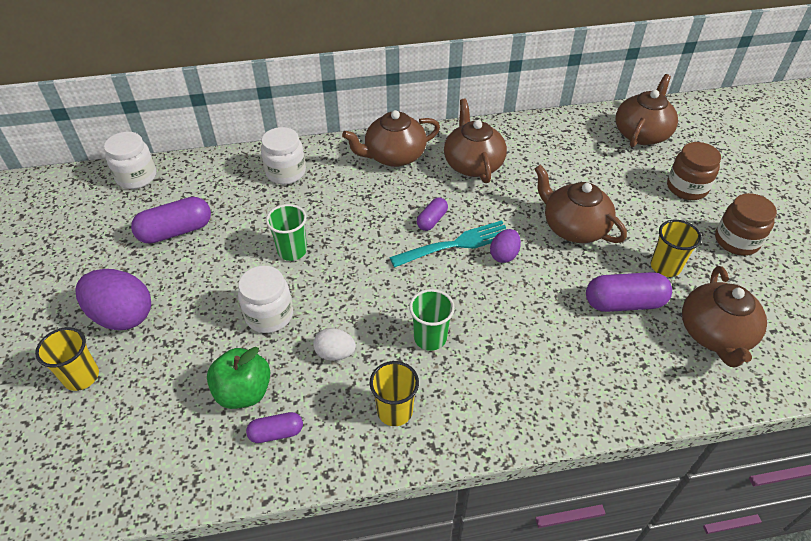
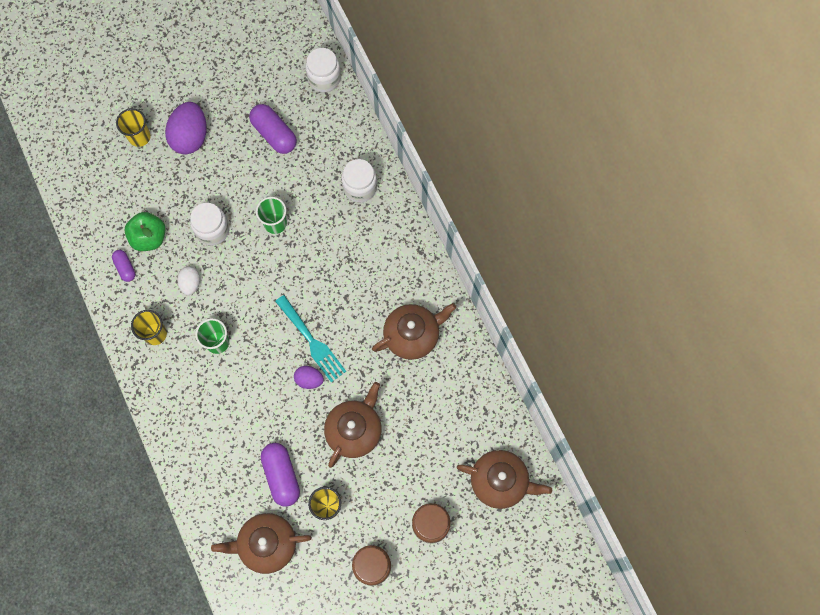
camera: 75 degrees right, 25 degrees up
(394, 156) = (405, 267): brown teapot -> none
(432, 220) = (334, 317): purple capsule -> none

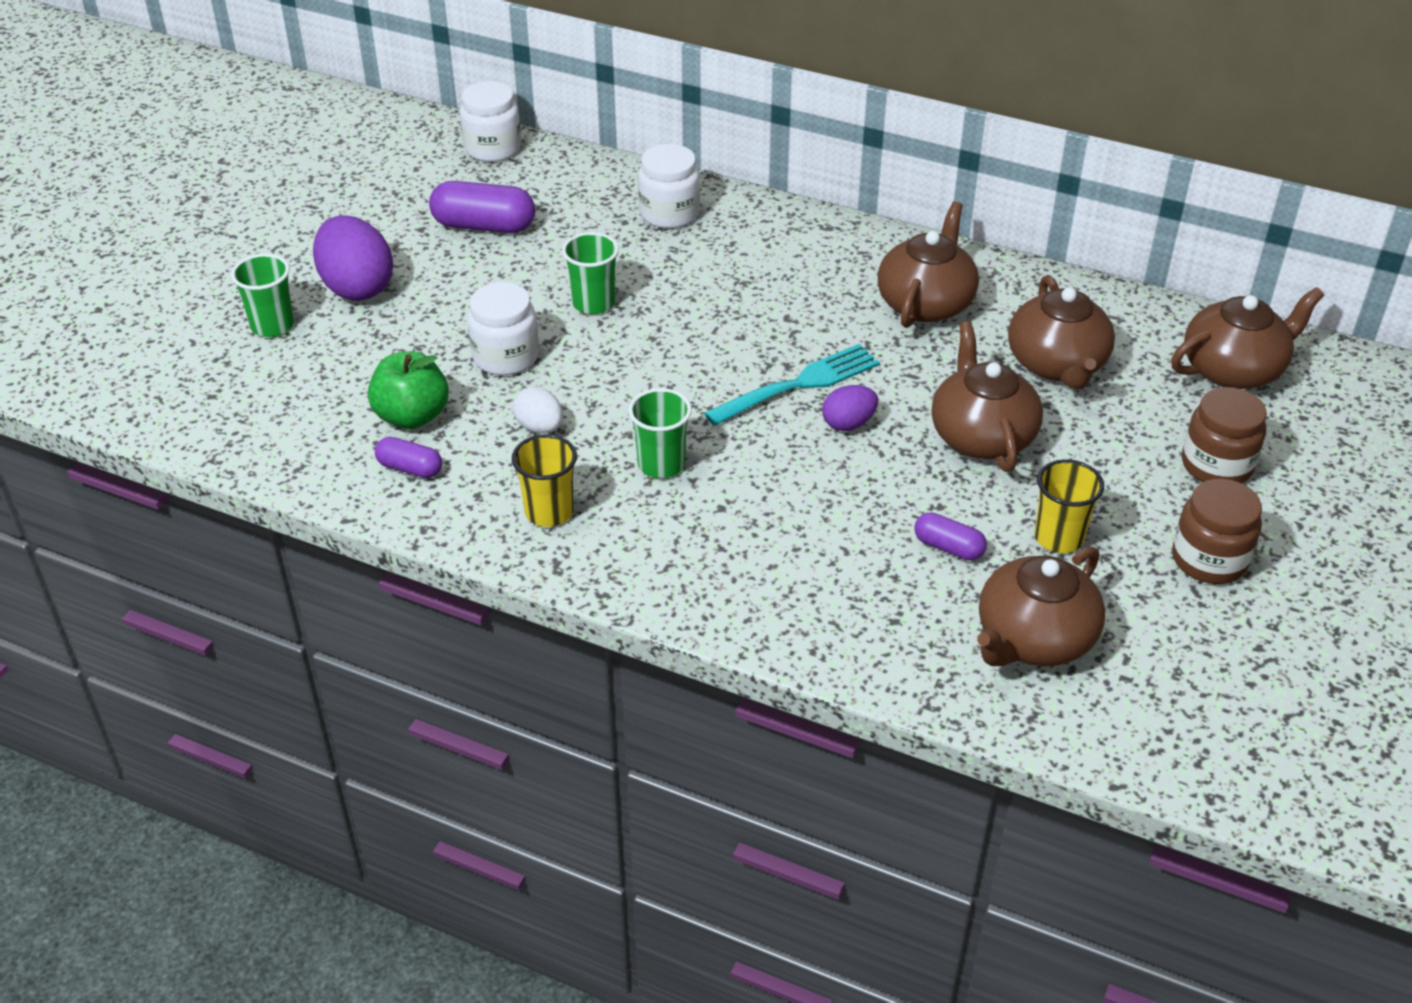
camera: 40 degrees left, 30 degrees down
(139, 137) = (272, 325): yellow cup -> green cup
(281, 476) = (948, 547): purple capsule -> purple capsule, size x0.57
(312, 341) = (799, 384): turquoise fork -> turquoise fork turned 45 degrees counterclockwise
(428, 417) = (1057, 364): none -> brown teapot

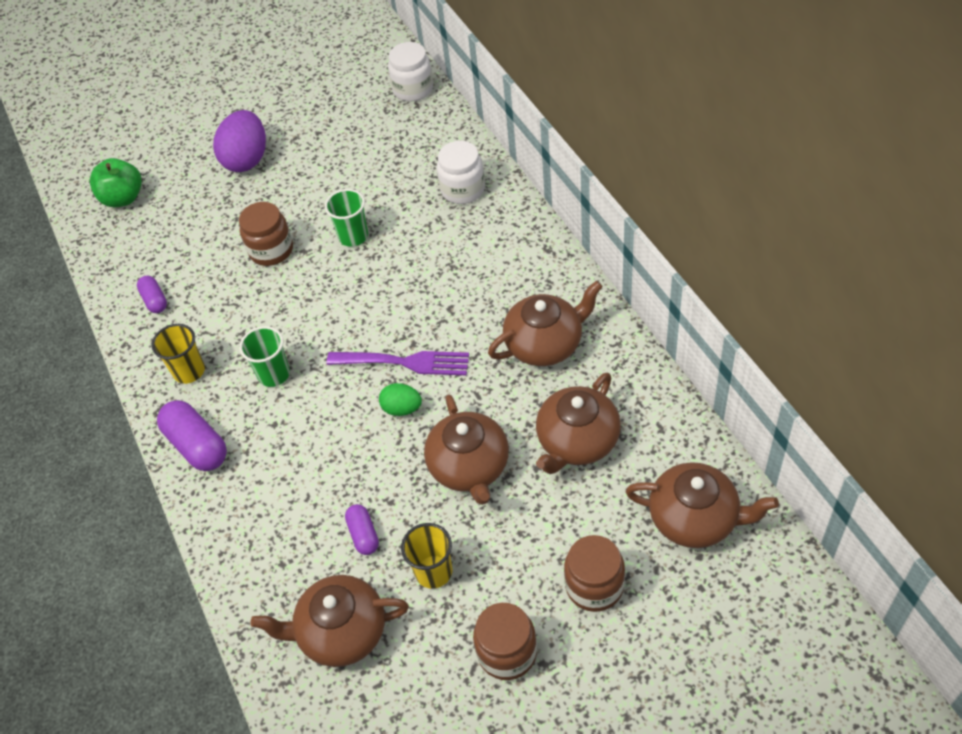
camera: 45 degrees right, 10 degrees up
(272, 325) = (184, 165): green cup -> none
(412, 416) = (188, 265): green apple -> green apple (123, 198)
(484, 226) = (352, 147): purple capsule -> purple capsule (197, 445)
(506, 357) = (271, 250): white jar -> brown jar
(540, 427) = (240, 310): white egg -> none
(799, 384) = (404, 362): turquoise fork -> purple fork
(848, 424) = (402, 408): purple egg -> green egg
(981, 436) = (469, 467): brown teapot -> brown teapot turned 135 degrees clockwise

